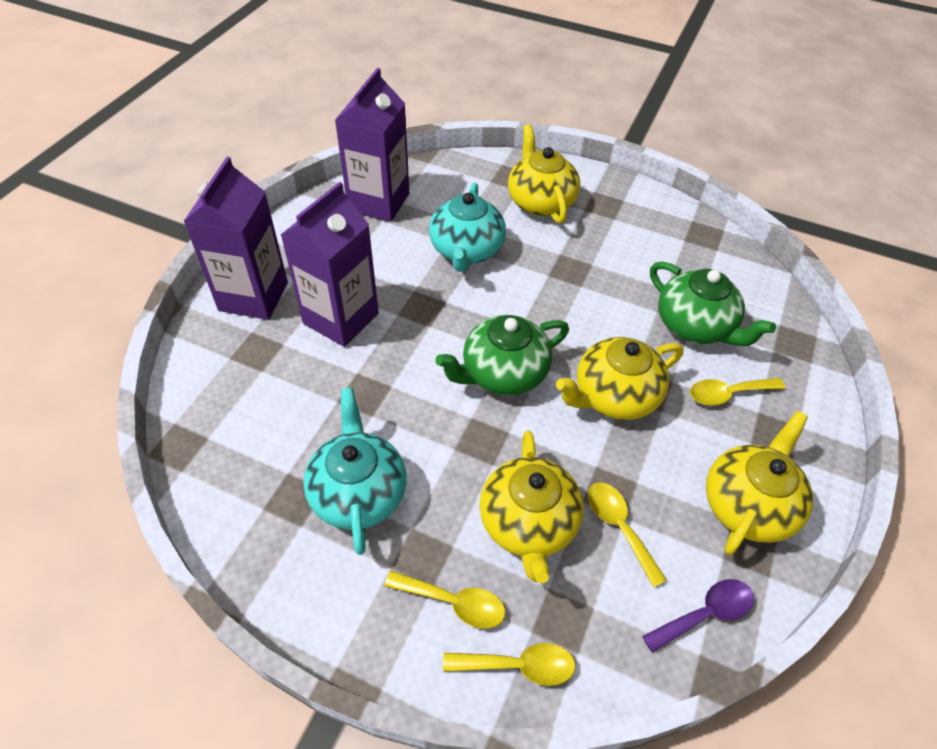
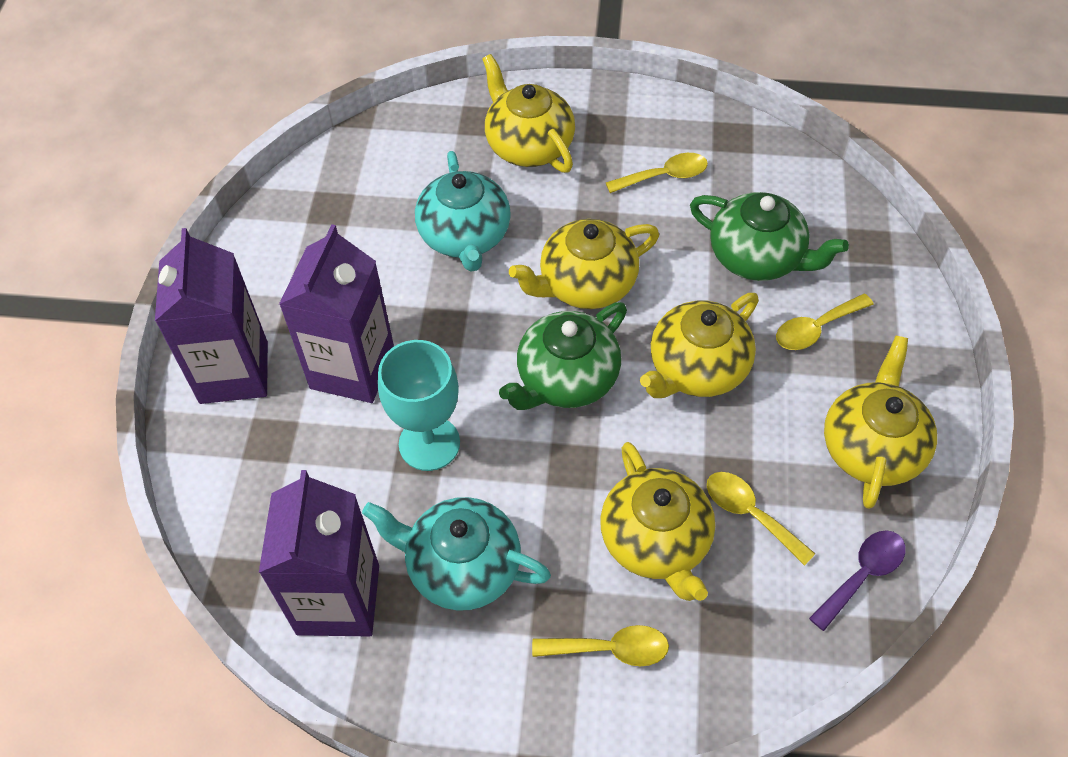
camera: 15 degrees left, 5 degrees up
(358, 492) = (462, 566): turquoise teapot -> turquoise teapot turned 45 degrees counterclockwise
(374, 389) = (429, 443): none -> turquoise goblet
(379, 202) = (332, 201): purple carton -> purple carton (338, 599)
(518, 666) = (699, 689): yellow spoon -> yellow spoon (664, 176)
(546, 308) = (586, 284): none -> yellow teapot

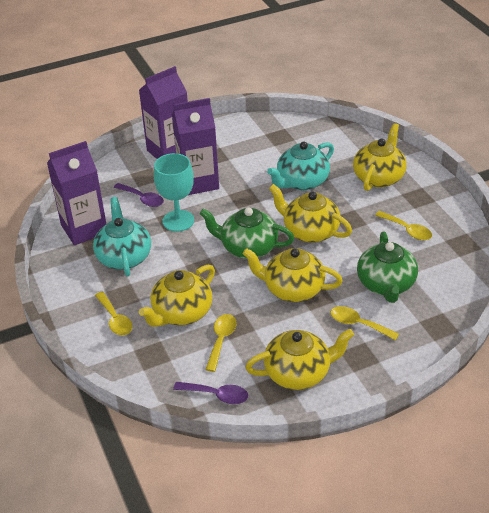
camera: 60 degrees right, 15 degrees down
(329, 470) = (142, 199): none -> purple spoon

